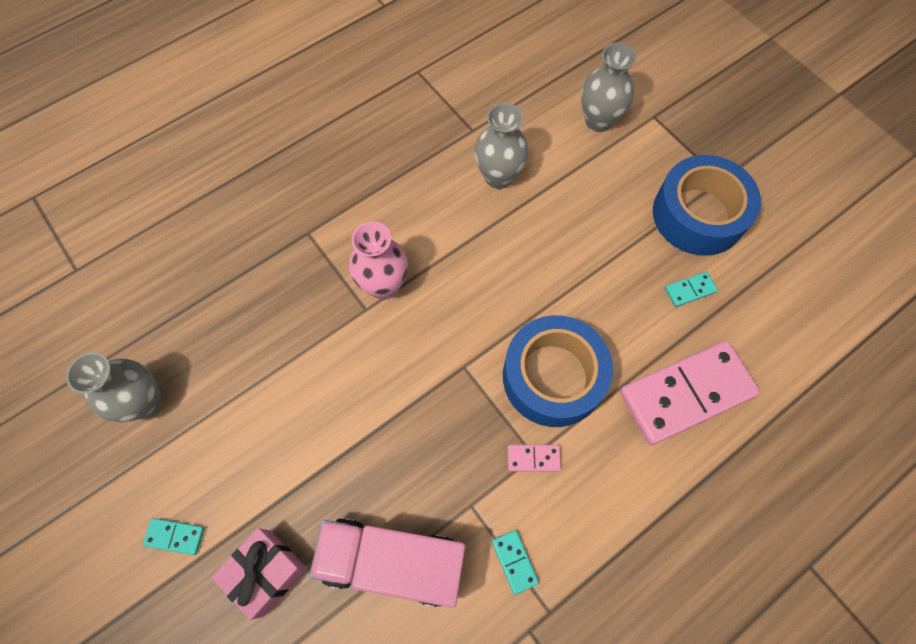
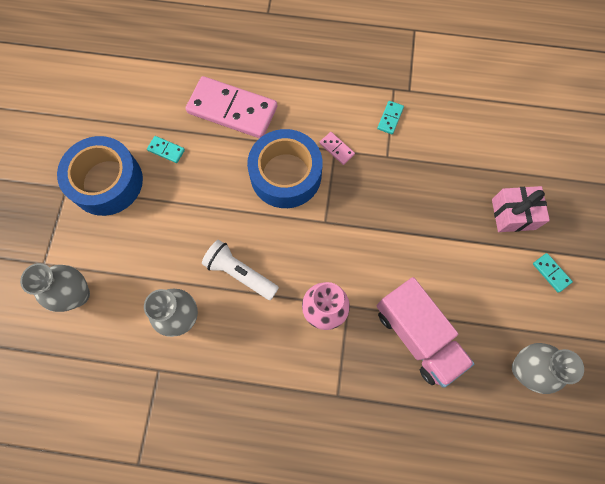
camera: 135 degrees left, 5 degrees up
(393, 561) = (447, 166): pink truck -> pink truck (417, 335)
(491, 249) = (240, 273): none -> white flashlight

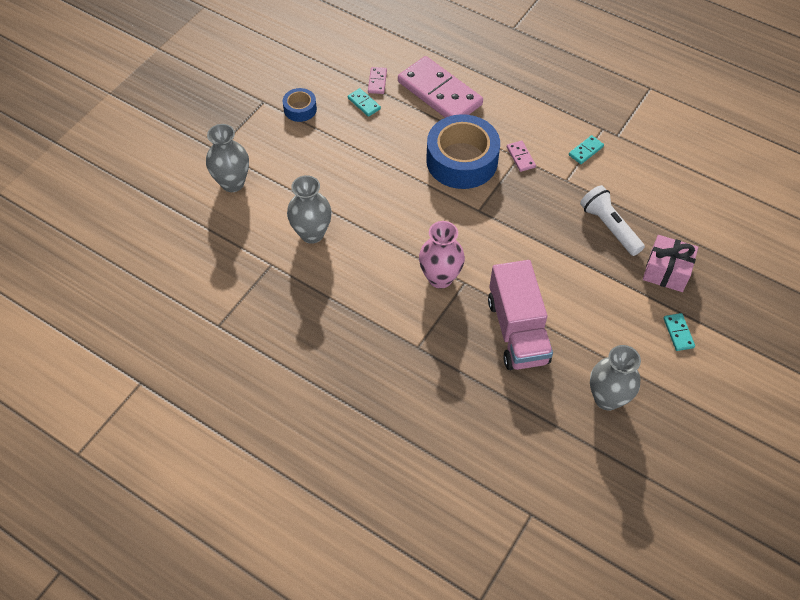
camera: 25 degrees right, 15 degrees down
(107, 182) = (300, 109): blue tape -> blue tape, size x0.48
(168, 120) = (377, 81): none -> pink domino
(240, 273) = (380, 220): white flashlight -> white flashlight (609, 227)

